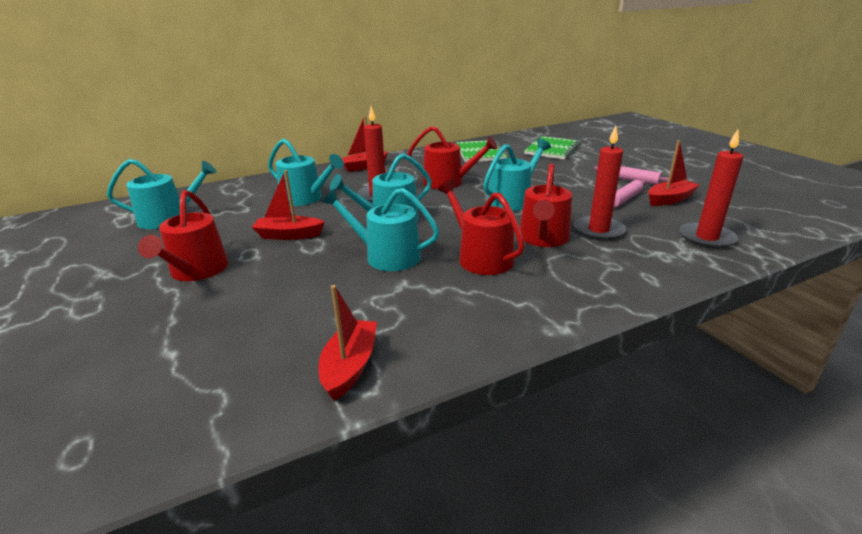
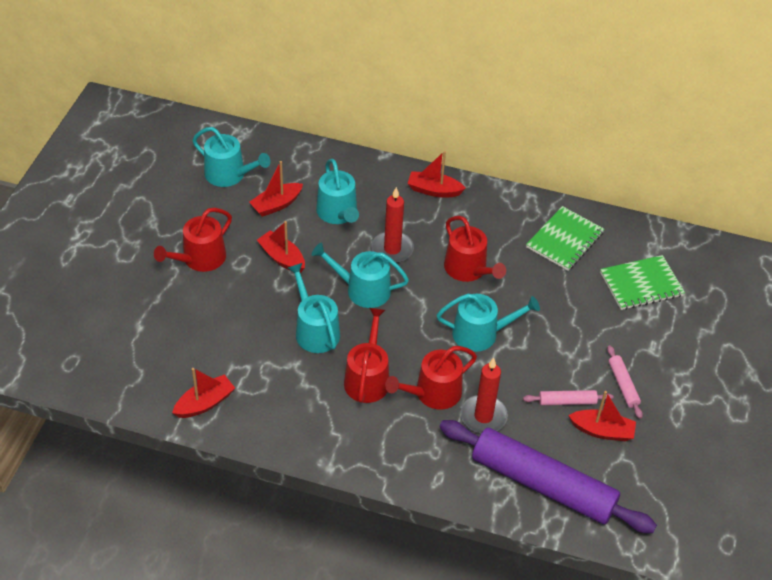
camera: 40 degrees right, 20 degrees up
(241, 215) = (276, 205): none -> red boat
(706, 238) = (542, 484): red candle -> purple rolling pin

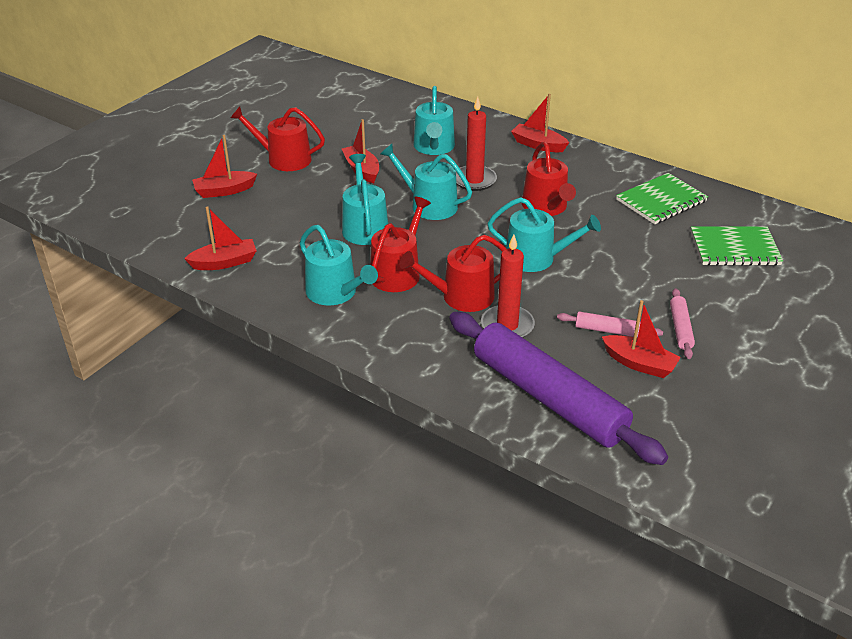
camera: 20 degrees right, 10 degrees down
(200, 259) = (284, 159): red watering can -> red watering can turned 45 degrees clockwise
(229, 175) = (345, 107): turquoise watering can -> turquoise watering can (335, 293)
(276, 205) = (377, 133): red boat -> red boat (224, 191)

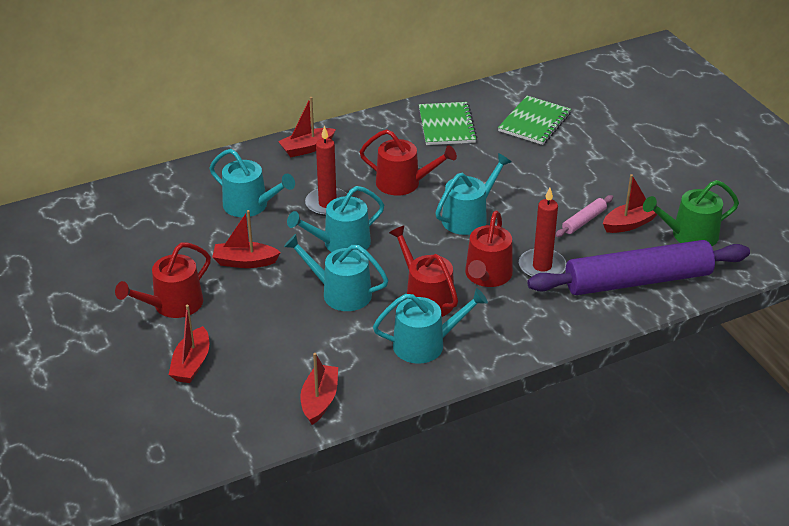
camera: 60 degrees left, 0 degrees up
(667, 414) = (689, 235): none -> green watering can
(680, 328) = (605, 188): pink rolling pin -> none

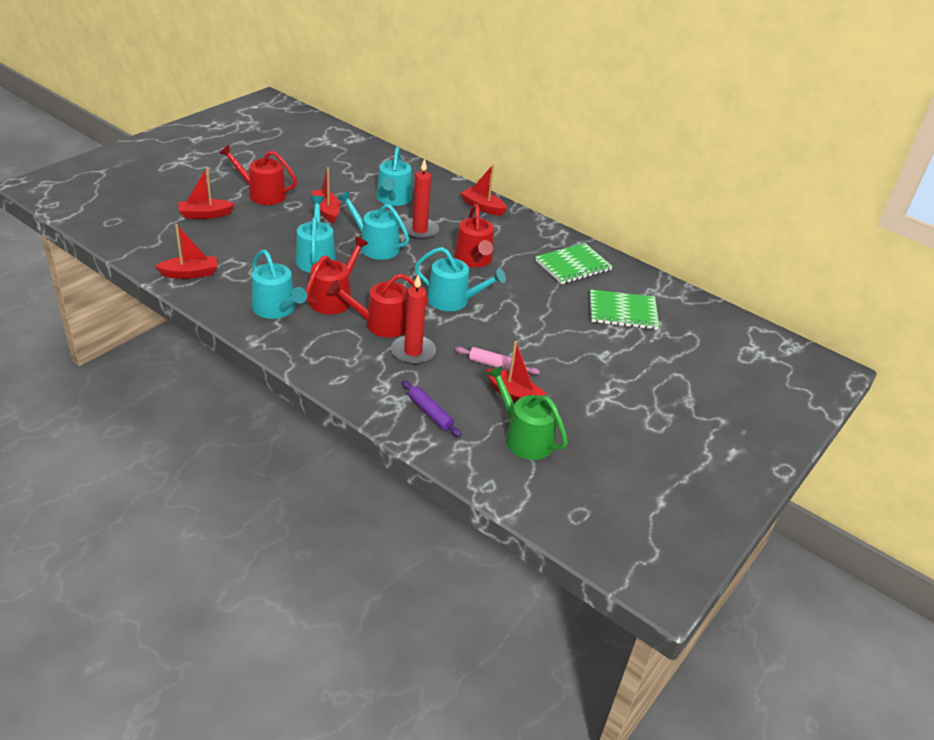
camera: 60 degrees right, 0 degrees up
(638, 281) = (430, 413): purple rolling pin -> purple rolling pin, size x0.41

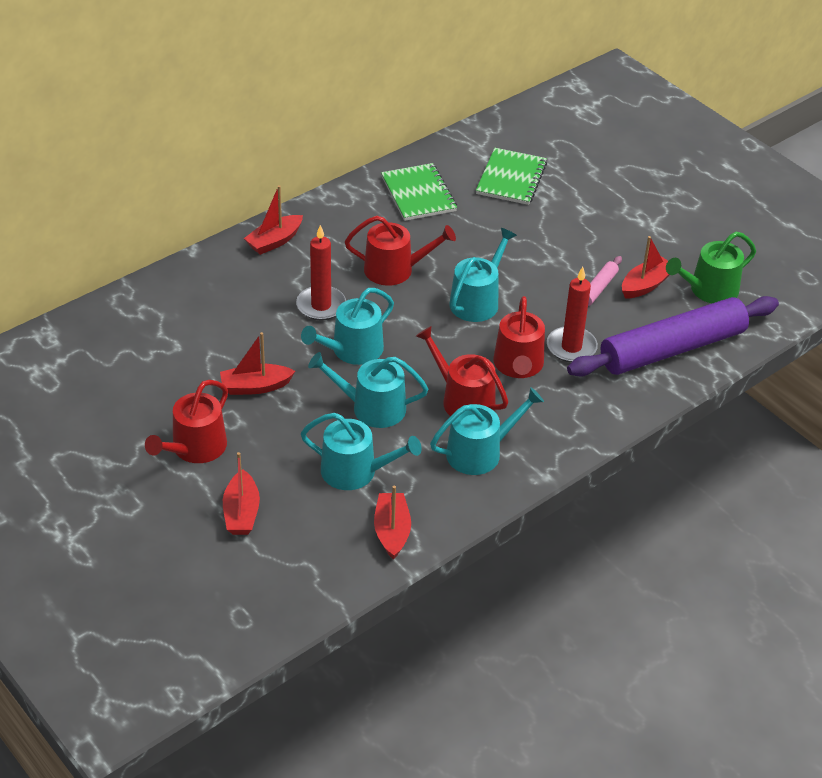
camera: 75 degrees left, 5 degrees up
(393, 199) = (236, 319): turquoise watering can -> turquoise watering can (355, 471)
(430, 413) = (672, 349): purple rolling pin -> purple rolling pin, size x2.45

